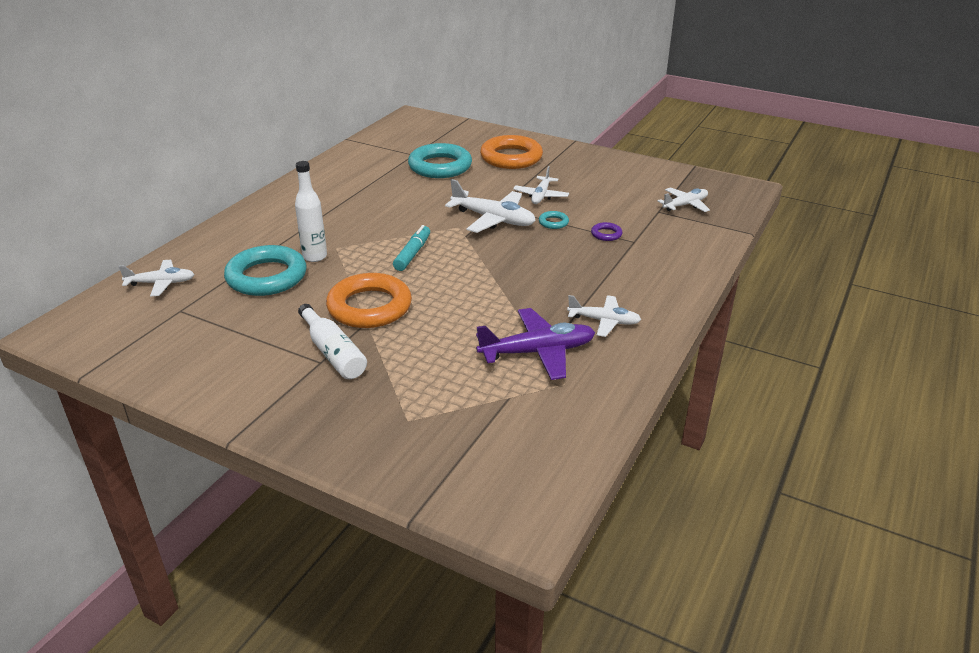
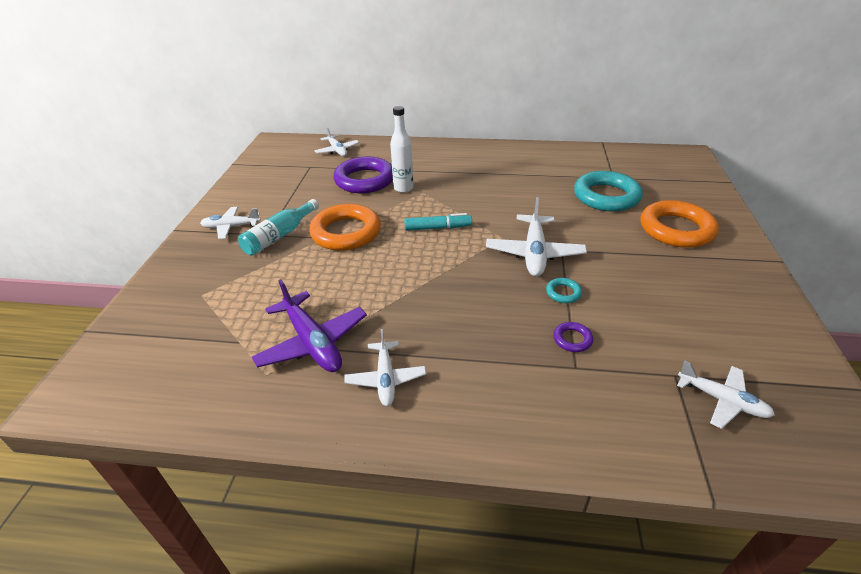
camera: 70 degrees right, 5 degrees up
(267, 277) = (365, 180): turquoise ring -> purple ring
(333, 352) = (279, 236): white bottle -> turquoise bottle
(541, 196) = (613, 270): white plane -> white plane (231, 227)

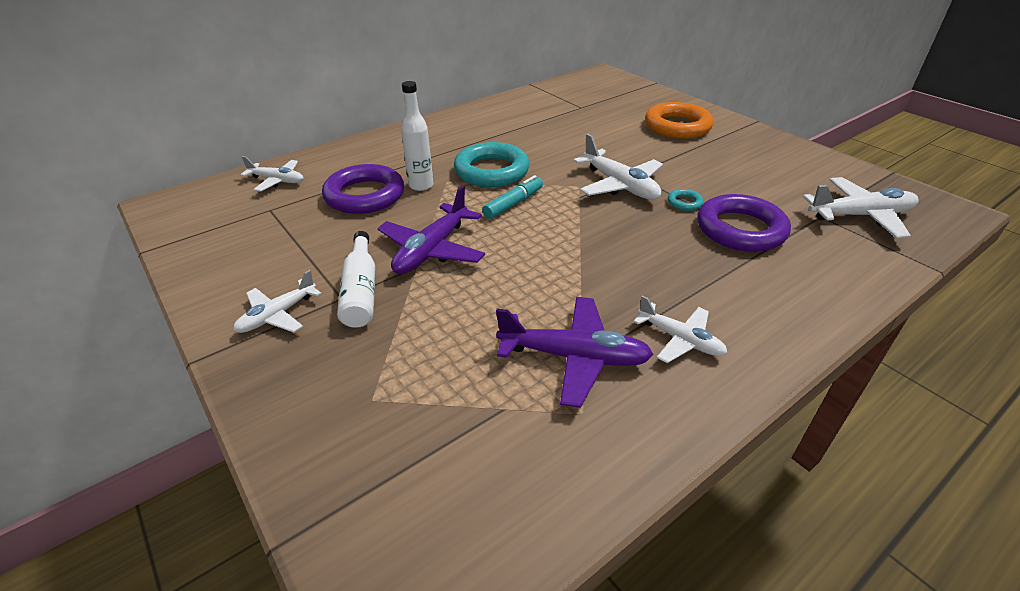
camera: 45 degrees left, 0 degrees up
(279, 236) = (361, 290): turquoise bottle -> white bottle
(346, 232) = (432, 250): orange ring -> purple plane
(572, 339) = (740, 229): purple ring -> purple ring, size x2.36
(606, 196) = (599, 122): turquoise ring -> turquoise ring (491, 171)
(722, 400) = (860, 216): white plane -> white plane, size x1.57

